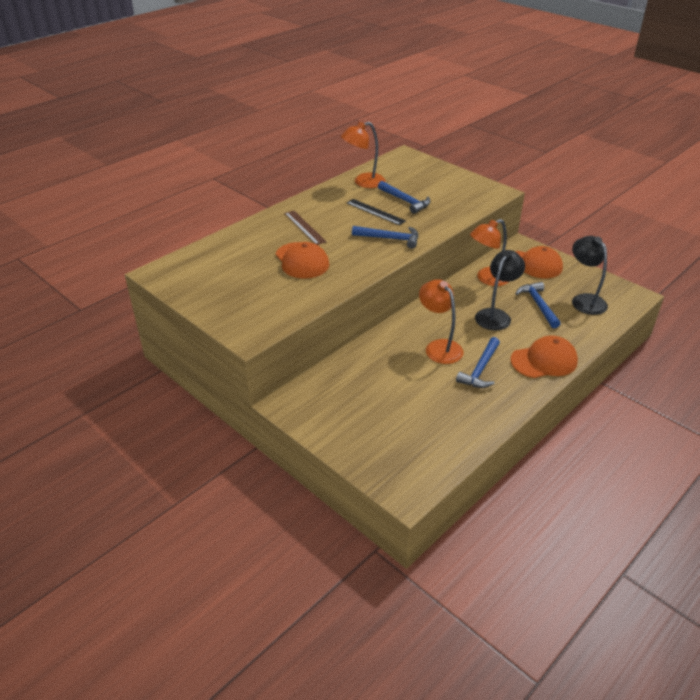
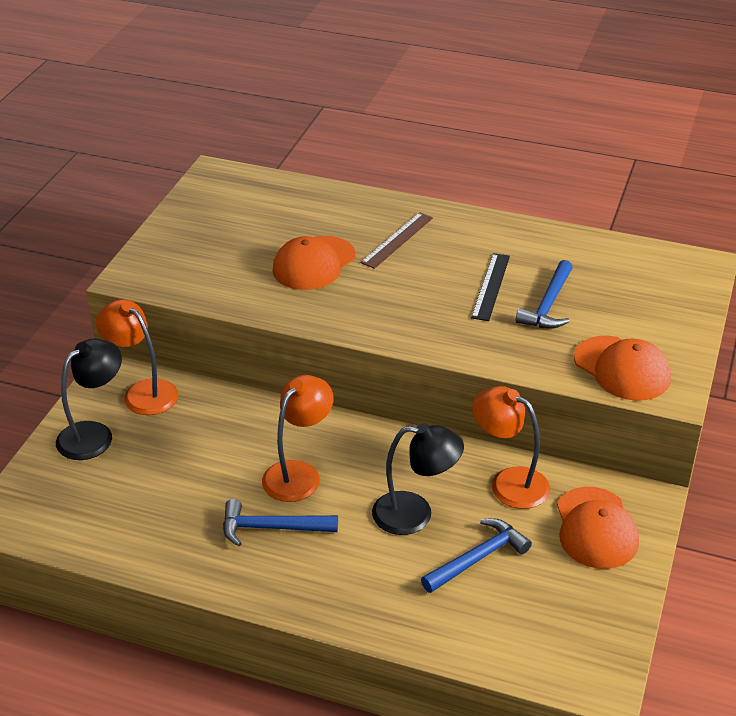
camera: 65 degrees right, 0 degrees up
(363, 182) = (569, 251): orange lamp -> orange lamp (143, 392)
(390, 238) = (426, 320): blue hammer -> none
(544, 361) = (332, 594): orange cap -> orange cap (622, 368)
(584, 300) = (534, 614): black lamp -> black lamp (94, 434)

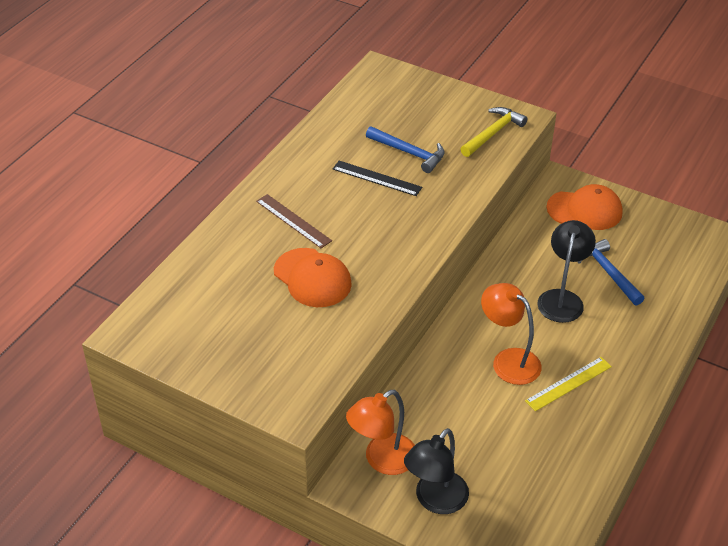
camera: 80 degrees left, 5 degrees up
(94, 434) = (435, 500): black lamp -> black lamp turned 105 degrees counterclockwise
(272, 528) = (568, 384): blue hammer -> yellow ruler
(509, 482) = (534, 243): orange lamp -> none
(622, 368) = (493, 133): orange cap -> yellow hammer

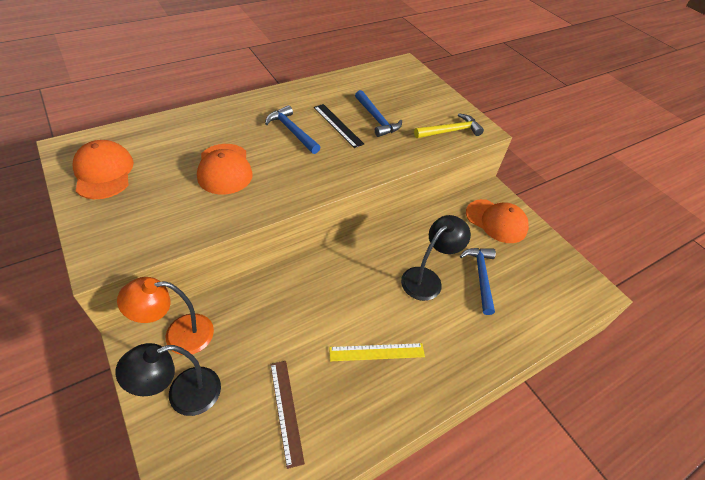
camera: 25 degrees right, 5 degrees up
(197, 339) = (104, 172): none -> orange cap
(293, 221) = (253, 127): brown ruler -> brown ruler (286, 411)
(337, 207) = (292, 131): none -> blue hammer
(508, 360) = (344, 306): orange lamp -> none

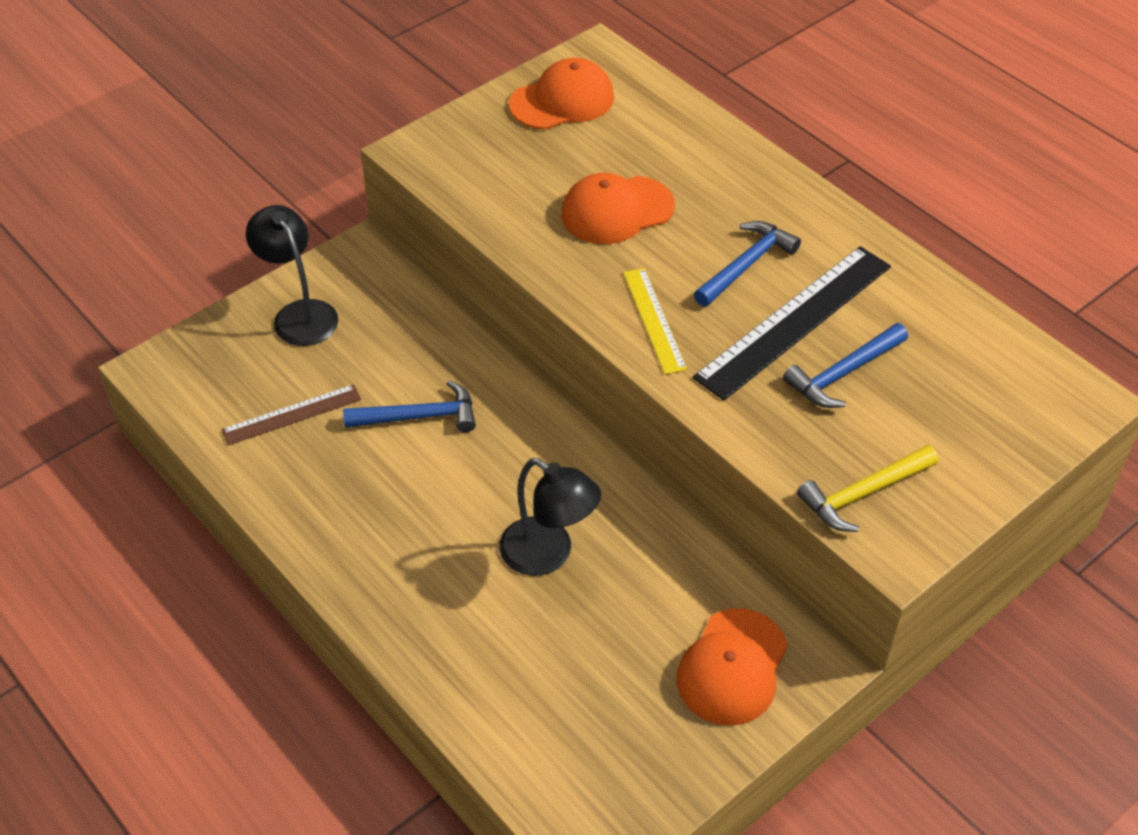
camera: 85 degrees right, 0 degrees up
(178, 335) = (379, 285): orange lamp -> none
(338, 125) = (794, 321): black ruler -> black ruler, size x1.79
(377, 352) = (393, 500): yellow ruler -> yellow ruler (654, 320)
(450, 131) = (863, 494): yellow hammer -> yellow hammer turned 90 degrees clockwise
(480, 277) = (575, 637): blue hammer -> blue hammer (419, 416)

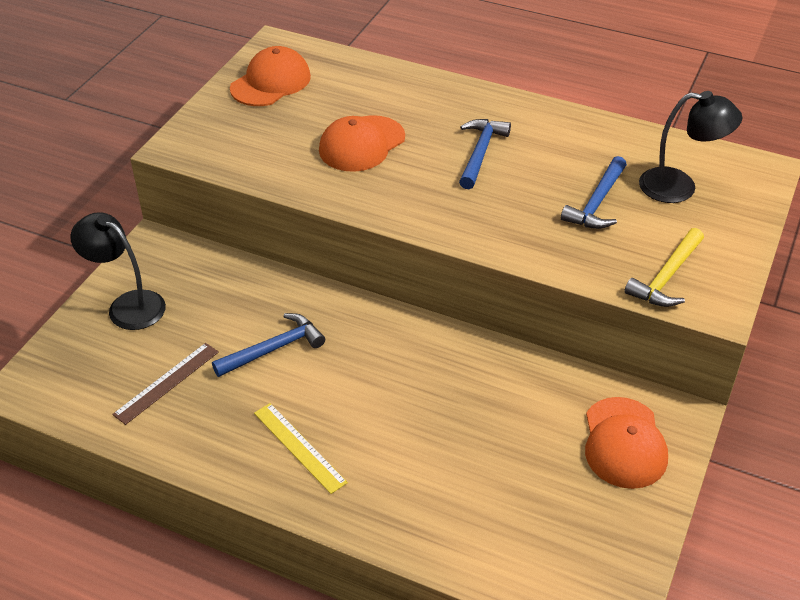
camera: 25 degrees left, 5 degrees down
(548, 555) = (438, 414): black lamp -> black lamp (679, 187)
(654, 320) = (439, 209): yellow ruler -> yellow ruler (299, 447)
(794, 321) = (540, 179): black ruler -> none

